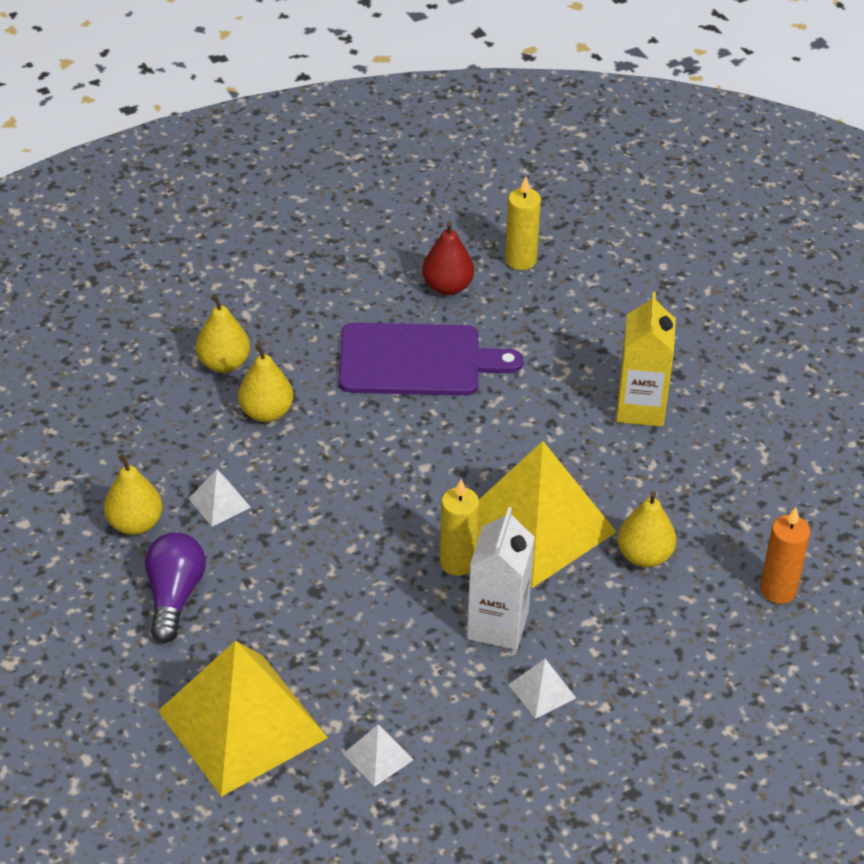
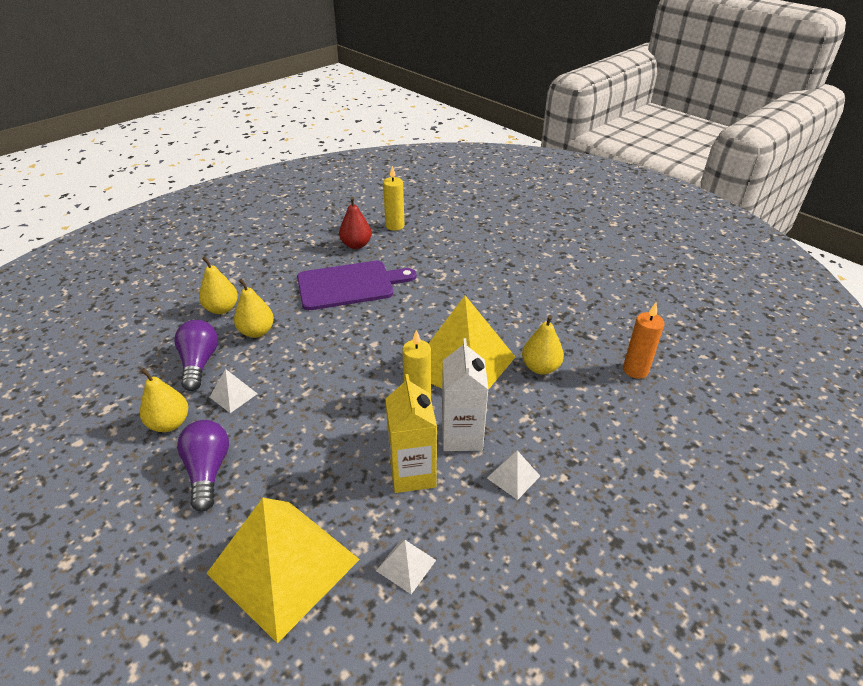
camera: 15 degrees left, 5 degrees down
(182, 445) = (199, 363): none -> purple light bulb
(640, 408) = (497, 285): yellow carton -> yellow carton (412, 473)

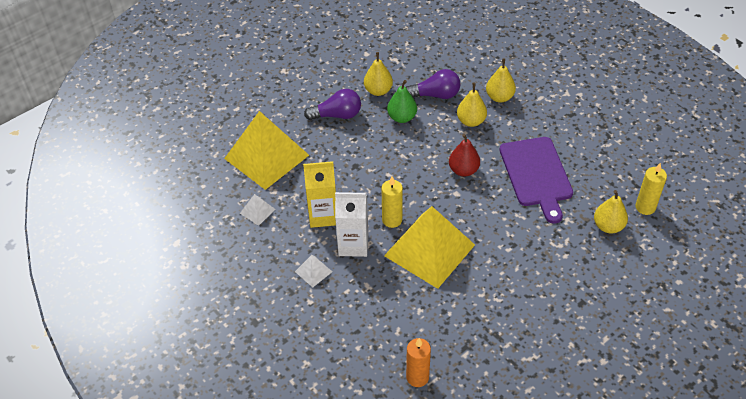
camera: 95 degrees right, 10 degrees up
(233, 395) = (402, 117): white pyramid -> green pear
(356, 245) = (604, 177): red pear -> red pear (463, 170)
(540, 367) = (423, 305): yellow pear -> yellow pear (608, 226)

